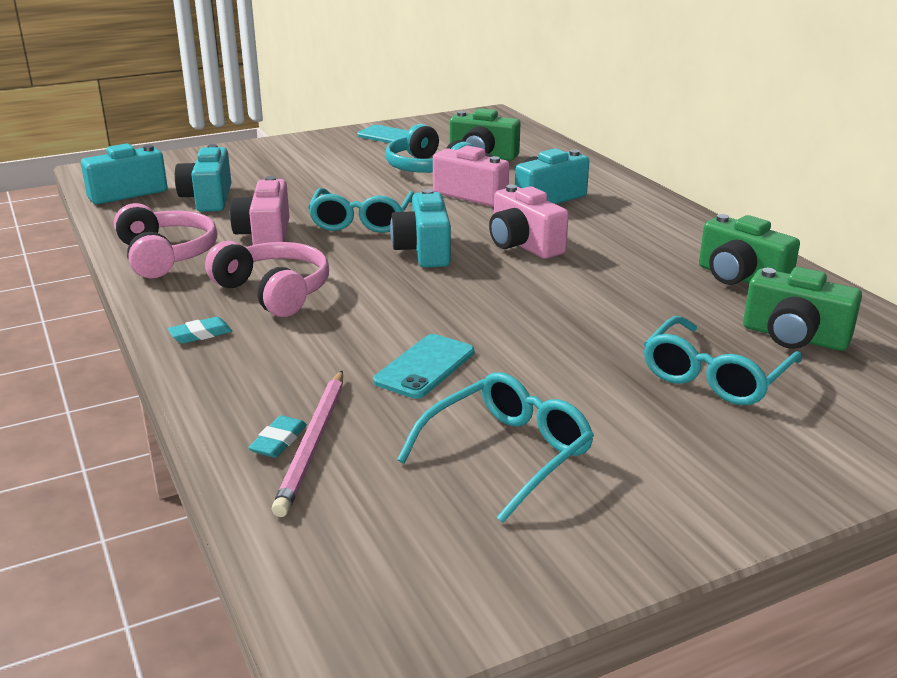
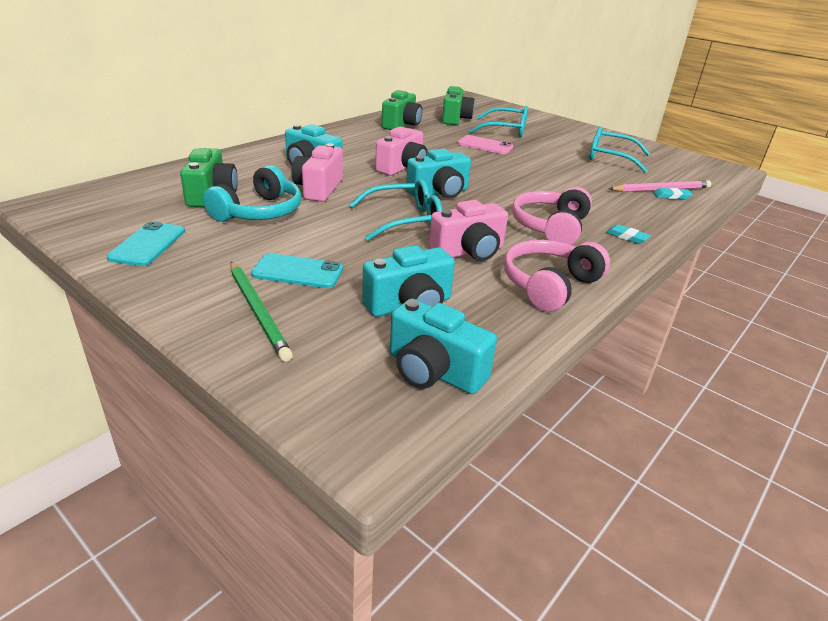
camera: 115 degrees left, 5 degrees up
(258, 158) = (258, 311): none -> green pencil
(425, 367) = (572, 177): turquoise phone -> turquoise phone (298, 271)
(613, 328) = (485, 145): none -> pink phone

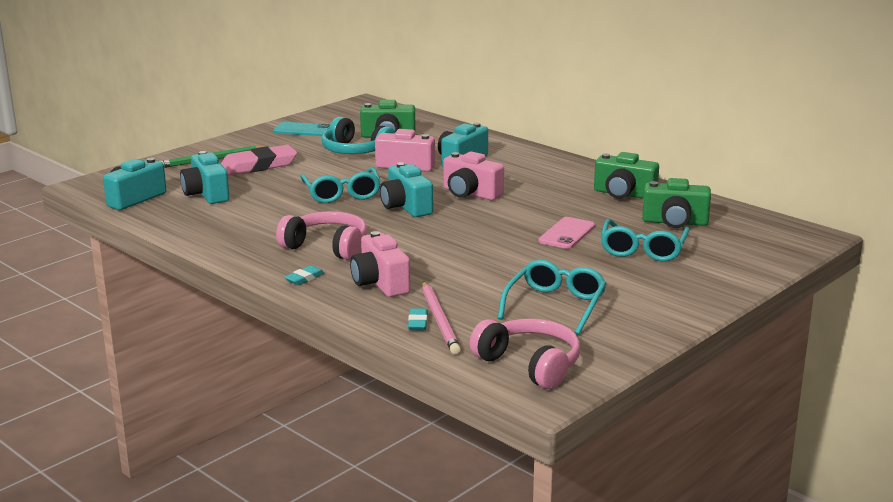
camera: 95 degrees right, 10 degrees down
(298, 271) = (258, 166): turquoise phone -> pink eraser
(468, 252) = (281, 213): pink camera -> pink camera (380, 283)
(549, 285) = (221, 236): pink headphones -> pink headphones (530, 364)

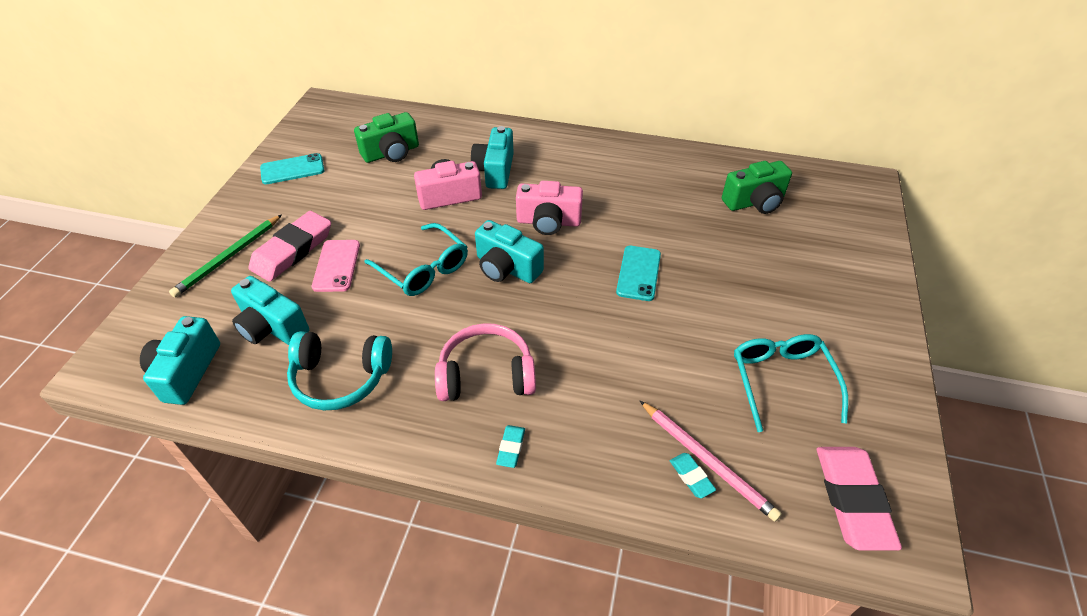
camera: 30 degrees left, 25 degrees up
(355, 151) = (378, 188): turquoise headphones -> turquoise headphones (340, 378)
(380, 283) = (595, 419): pink camera -> none
(511, 232) = (638, 273): none -> turquoise phone
(530, 364) = (852, 499): pink headphones -> pink eraser
(567, 234) = (687, 255): pink phone -> pink phone (337, 266)
(623, 194) = (678, 174): green camera -> none
(643, 249) = (768, 254): turquoise glasses -> none

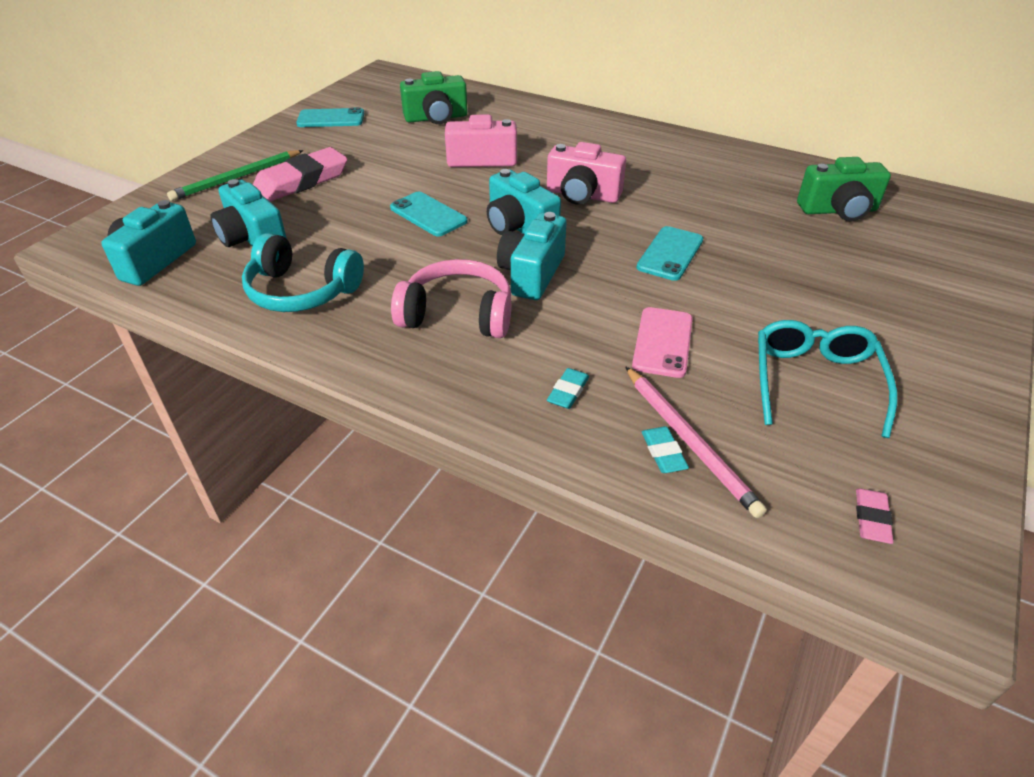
camera: 15 degrees right, 5 degrees down
(337, 266) = (340, 199): pink phone -> pink phone (663, 342)
(423, 268) = (428, 215): turquoise glasses -> turquoise phone
(495, 171) = (540, 145): turquoise camera -> turquoise camera (532, 274)
(511, 448) = (458, 384): turquoise eraser -> turquoise eraser (568, 391)
(852, 499) = (871, 518): pink eraser -> pink eraser, size x0.45

